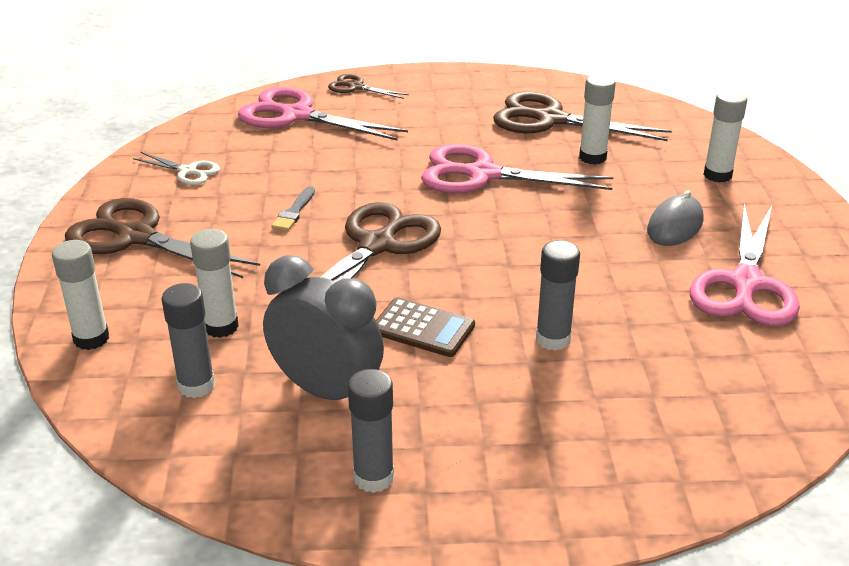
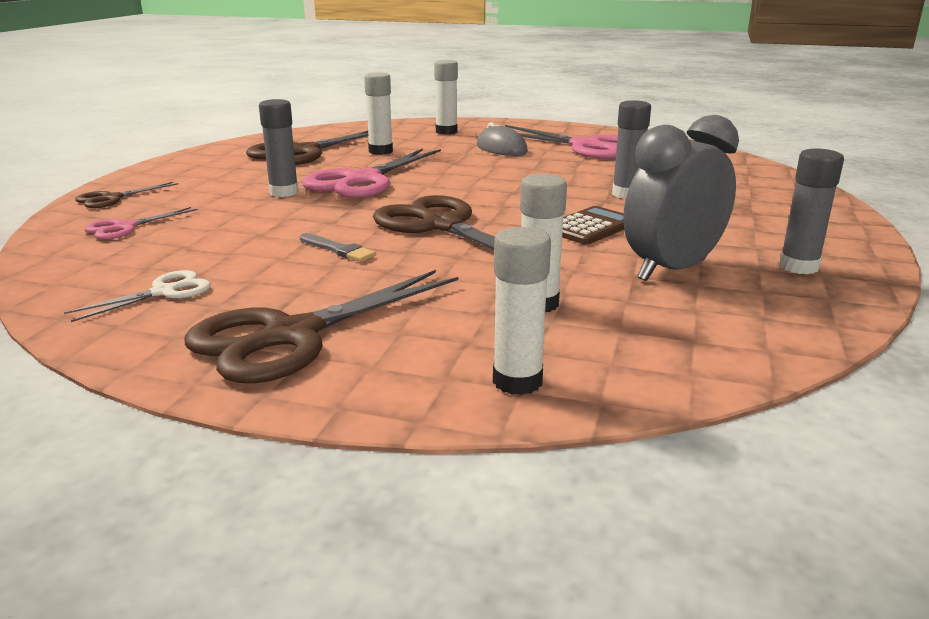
camera: 70 degrees left, 10 degrees down
(196, 385) = (644, 325): grey glue stick -> grey glue stick (284, 192)
(297, 115) = (125, 227): pink scissors -> pink scissors, size x0.50

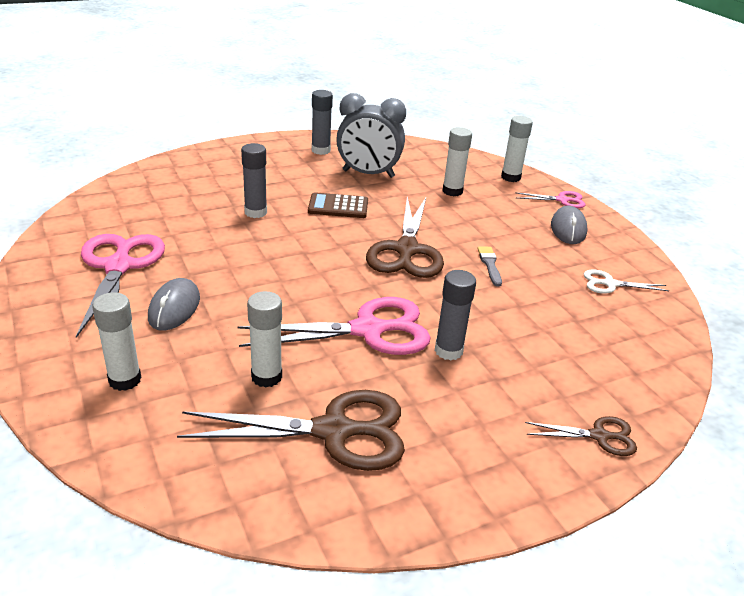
camera: 135 degrees left, 10 degrees up
(125, 227) = (606, 370): pink scissors -> pink scissors (562, 200)
(292, 335) = (568, 229): brown scissors -> grey mouse

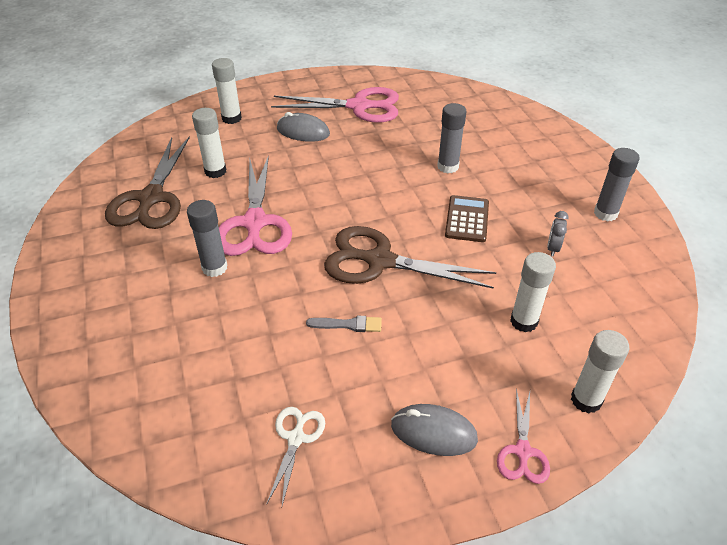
camera: 100 degrees right, 10 degrees up
(368, 174) = (553, 248): grey clock -> grey clock, size x0.41
(599, 436) = (77, 345): brown scissors -> none

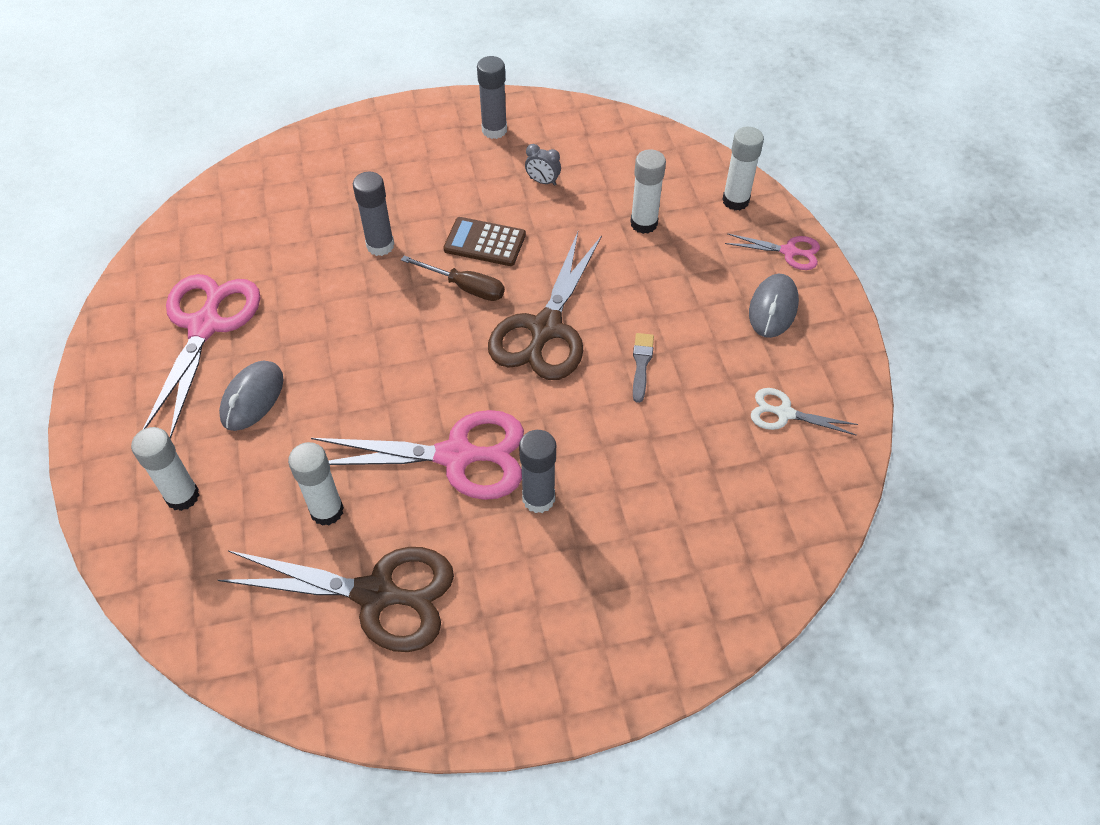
camera: 85 degrees left, 10 degrees up
(415, 213) = (465, 287): none -> brown screwdriver

